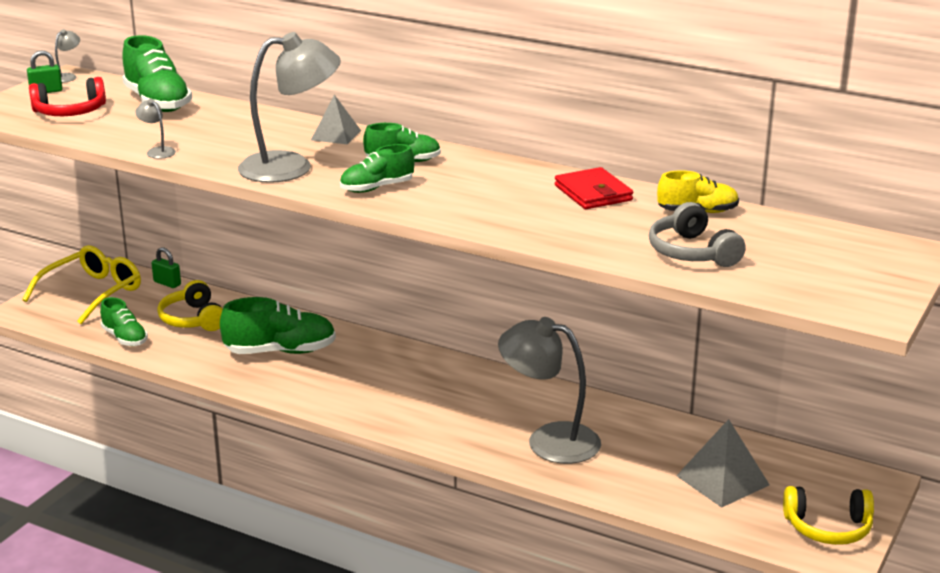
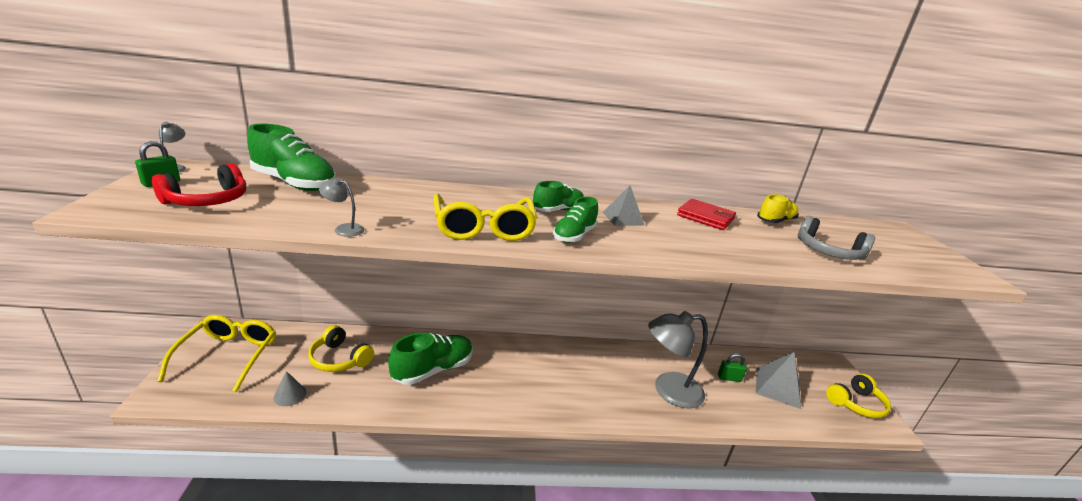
camera: 35 degrees left, 0 degrees up
(125, 338) = (290, 395): green shoe -> grey cone
(167, 283) = (293, 330): green padlock -> green padlock (729, 378)
(291, 167) = (483, 227): grey lamp -> yellow glasses
(336, 135) = (481, 195): grey pyramid -> grey pyramid (623, 218)

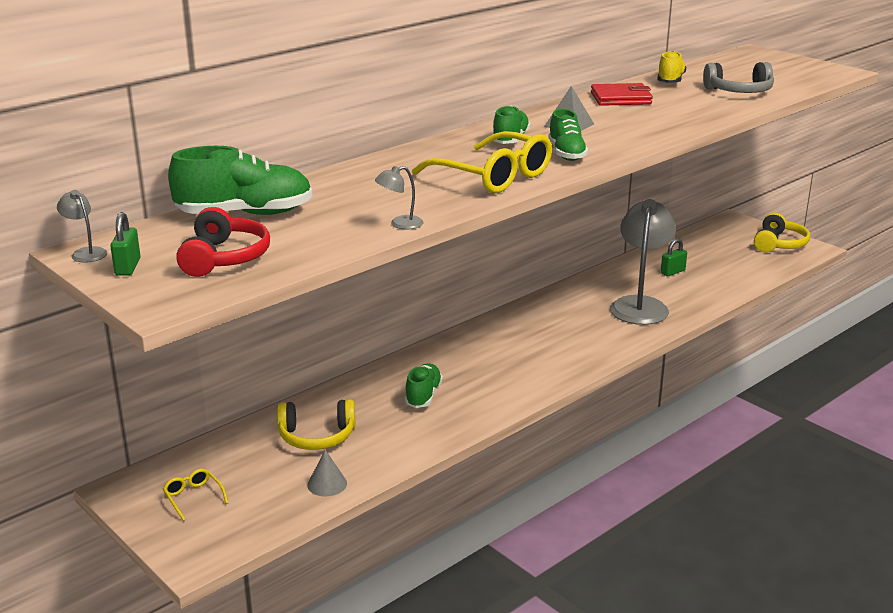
camera: 35 degrees left, 0 degrees up
(228, 356) = (193, 497): yellow glasses -> yellow glasses, size x0.45
(433, 370) = (423, 395): green shoe -> green shoe, size x0.61
(668, 390) = (640, 305): grey lamp -> grey lamp turned 150 degrees clockwise
(778, 388) = (715, 260): grey pyramid -> none

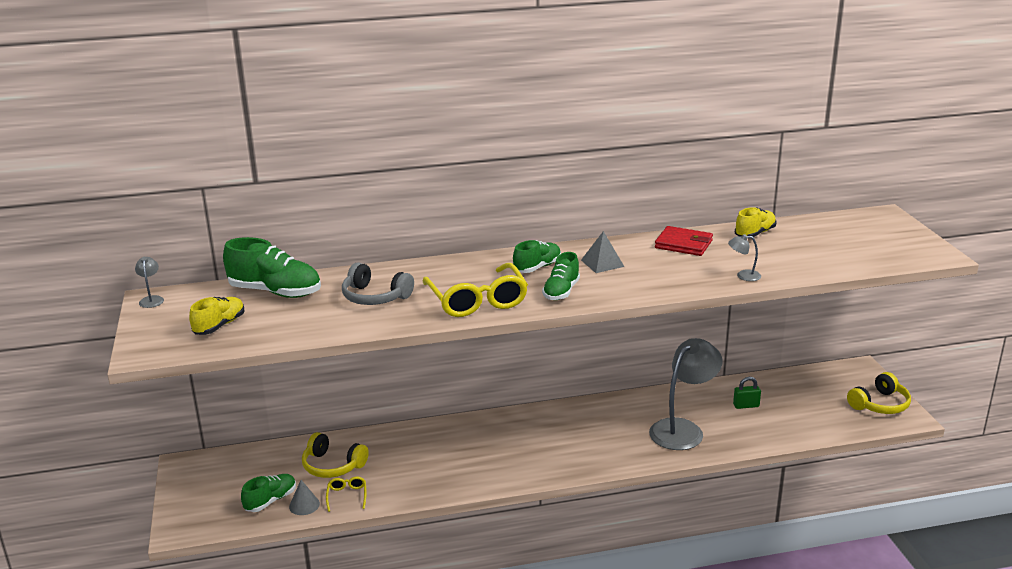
camera: 30 degrees right, 0 degrees up
(128, 267) = (160, 317): green padlock -> none
(193, 497) = (218, 485): yellow glasses -> yellow glasses (347, 496)
(224, 258) = (219, 326): red headphones -> yellow shoe
(400, 224) = (358, 327): grey lamp -> grey lamp (743, 275)
(423, 395) = (434, 457): green shoe -> green shoe (271, 500)
(739, 91) = (802, 258): grey headphones -> grey headphones (375, 297)

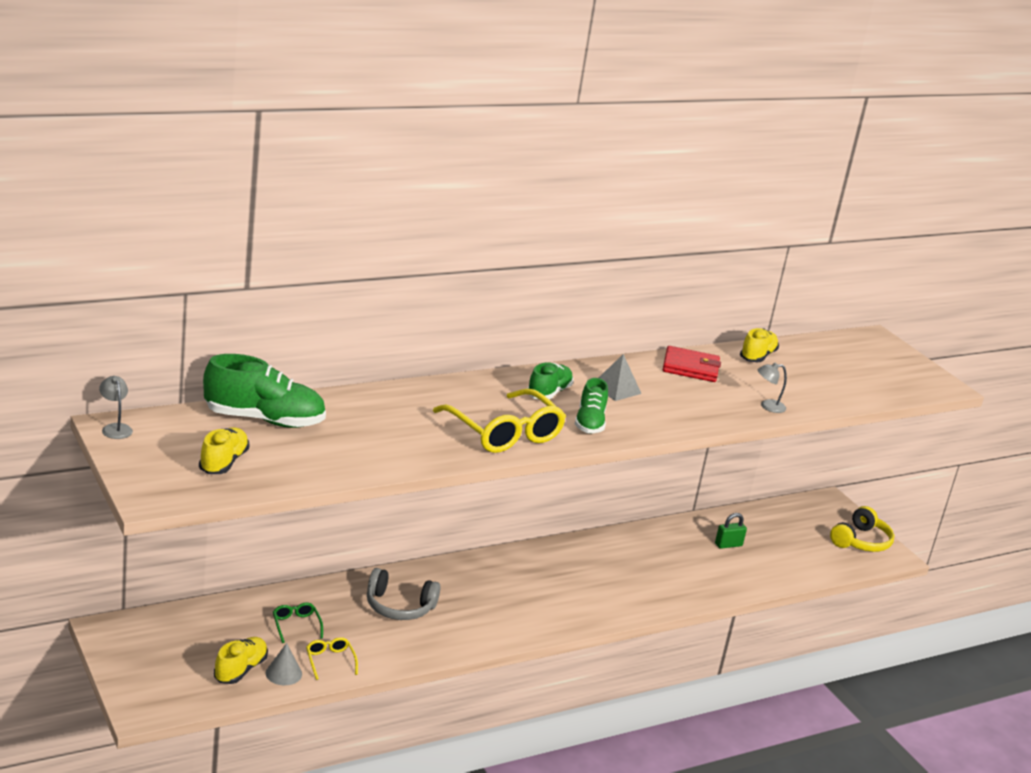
camera: 20 degrees left, 0 degrees up
(271, 500) = (240, 670): green shoe -> yellow shoe
(333, 465) = (296, 625): yellow headphones -> green glasses
(375, 297) = (386, 427): grey headphones -> grey headphones (399, 606)
(683, 429) = (672, 573): grey lamp -> none

